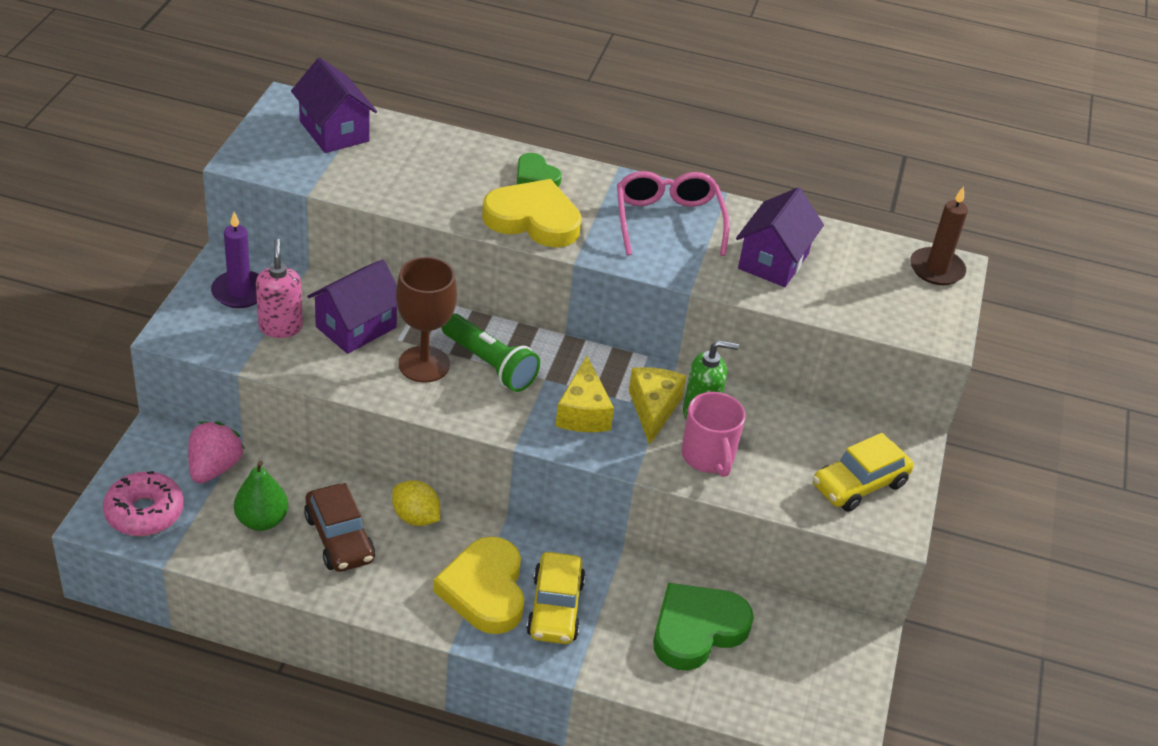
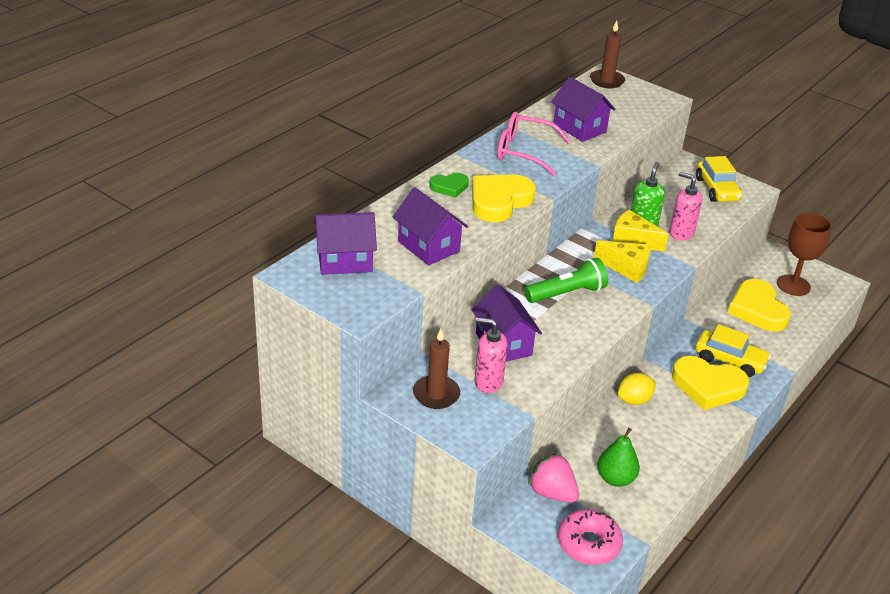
camera: 65 degrees left, 5 degrees down
(239, 292) = (436, 394): purple candle -> brown candle
(339, 538) = (644, 442): brown car -> none
(399, 183) = (428, 246): none -> purple house
(424, 364) = (556, 322): brown goblet -> brown goblet (793, 285)
(697, 630) = (757, 309): green heart -> yellow heart
(708, 457) = (681, 233): pink mug -> pink soap dispenser

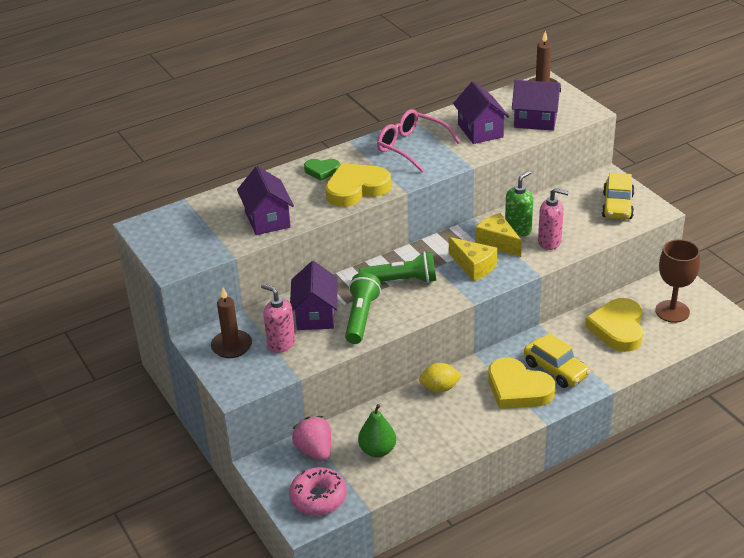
camera: 25 degrees right, 0 degrees up
(345, 261) = (191, 221): purple house -> purple house (535, 120)
(552, 338) = (361, 317): none -> green flashlight
(681, 233) = (550, 242): pink soap dispenser -> pink soap dispenser turned 135 degrees clockwise

